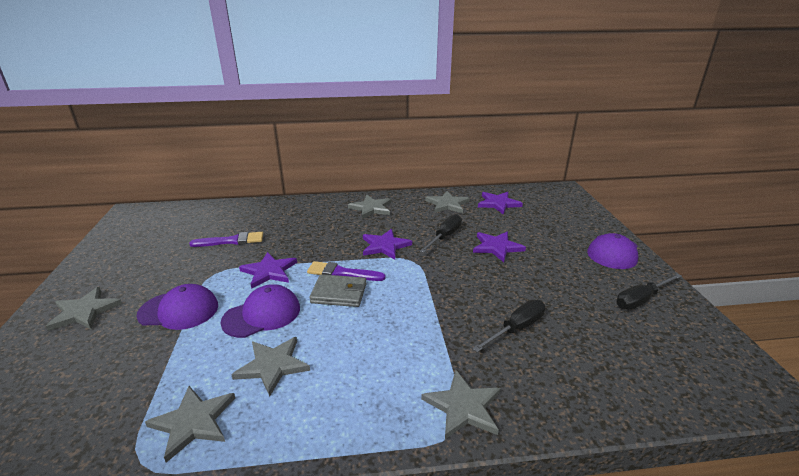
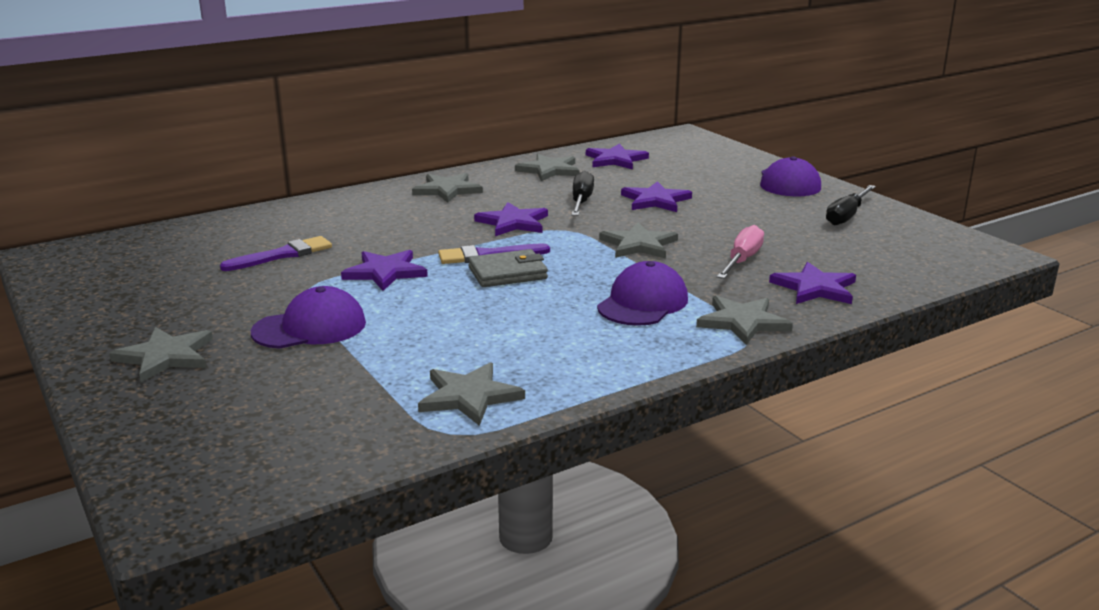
camera: 25 degrees left, 5 degrees down
(262, 315) = (432, 308): purple cap -> purple cap (643, 303)
(272, 366) = (504, 341): grey star -> grey star (639, 245)
(516, 328) = (742, 260): black screwdriver -> pink screwdriver
(557, 382) = (815, 288): none -> purple star

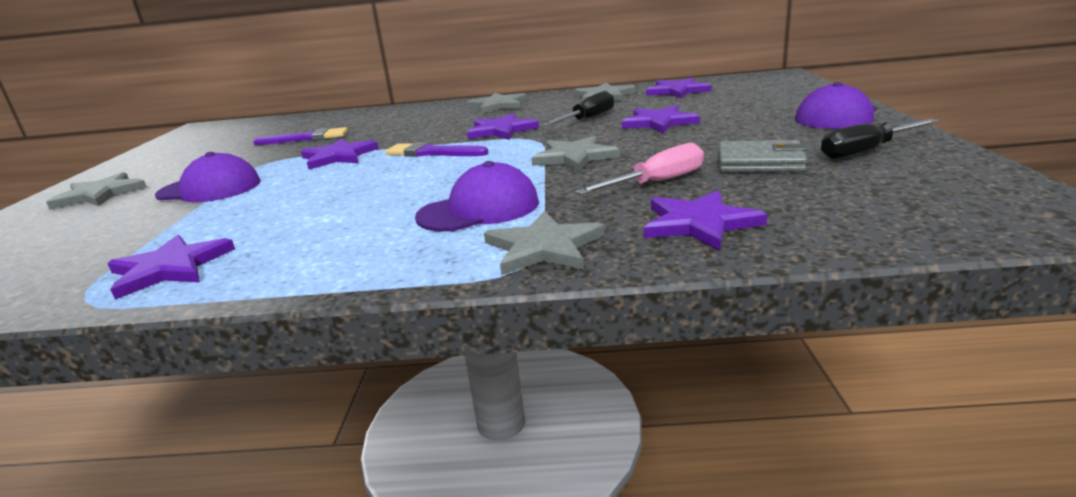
camera: 35 degrees right, 0 degrees up
(469, 396) = (170, 268): grey star -> purple star
(507, 273) = (419, 167): grey wallet -> grey wallet (760, 162)

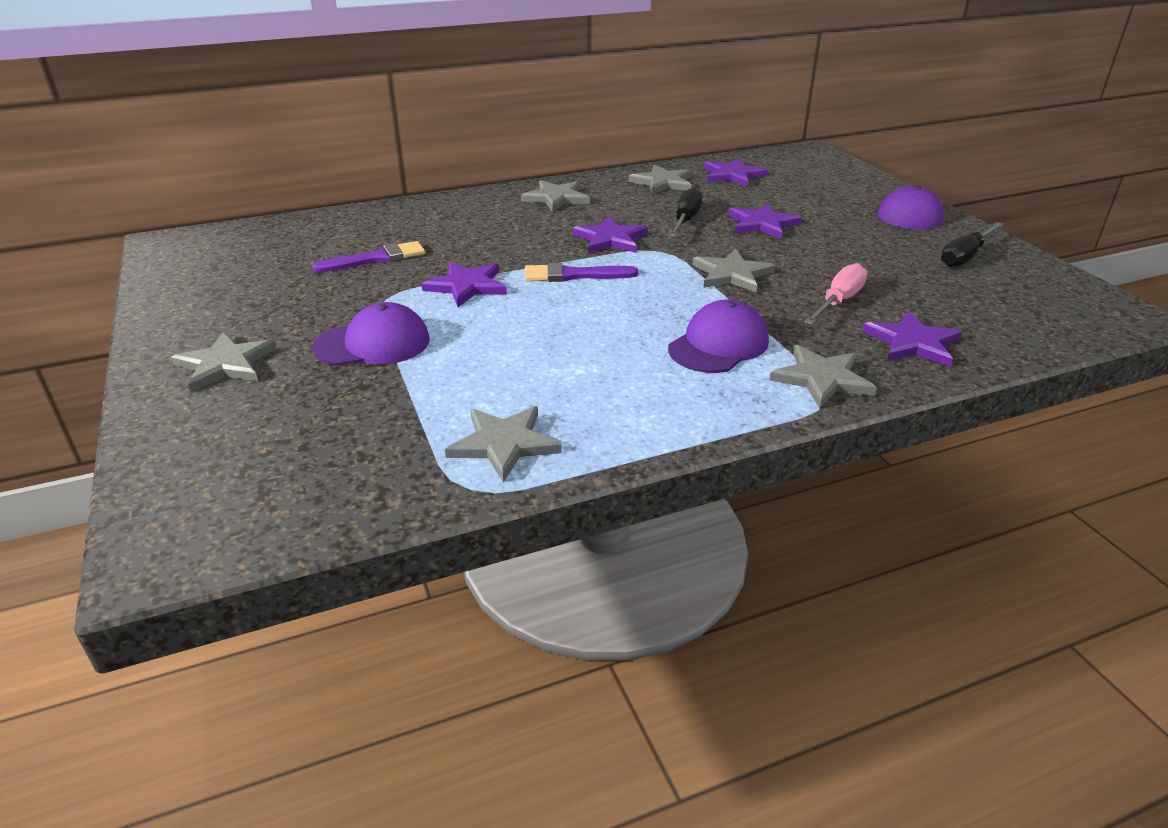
camera: 25 degrees left, 10 degrees up
(170, 268) = (504, 444): purple star -> grey star
(760, 162) = (897, 273): grey wallet -> none

